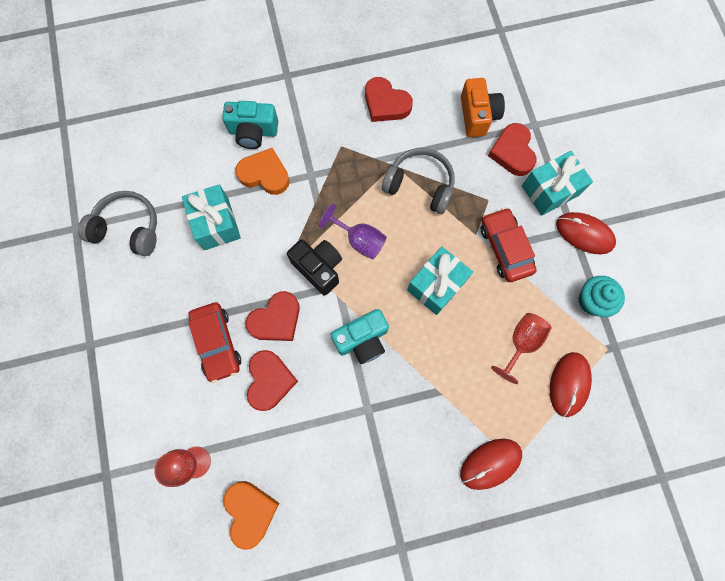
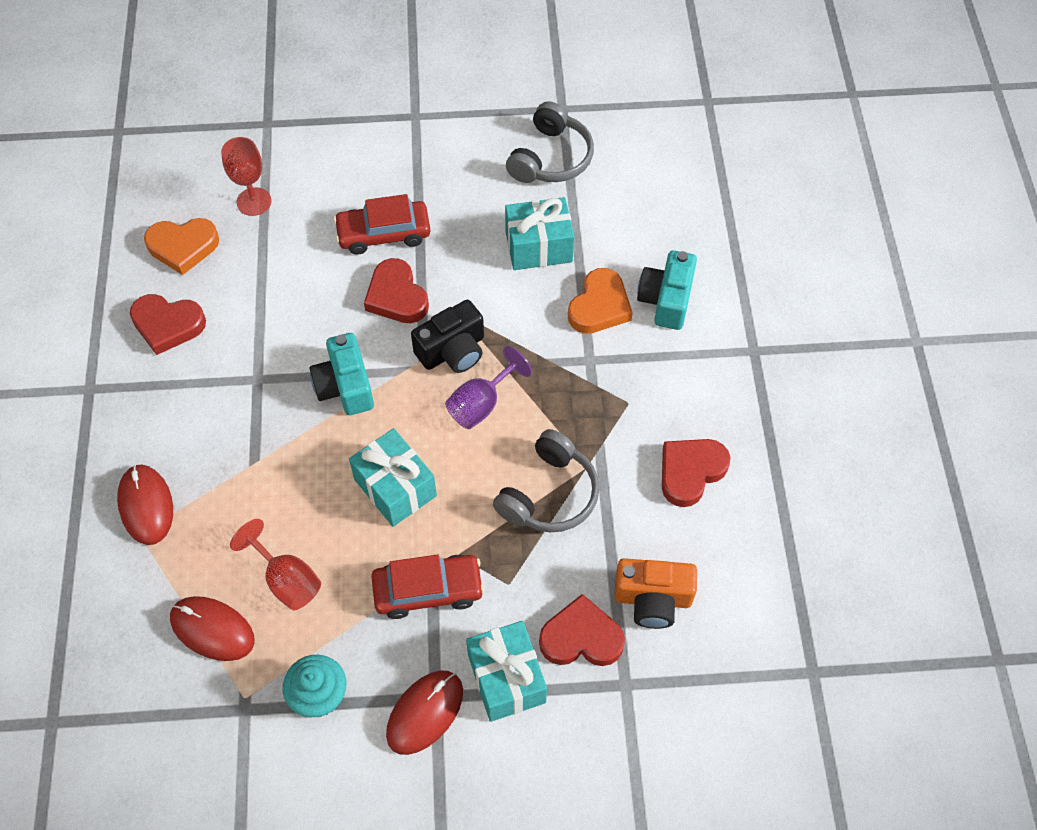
camera: 100 degrees right, 15 degrees down
(270, 380) = (323, 281): red heart -> red heart (168, 325)

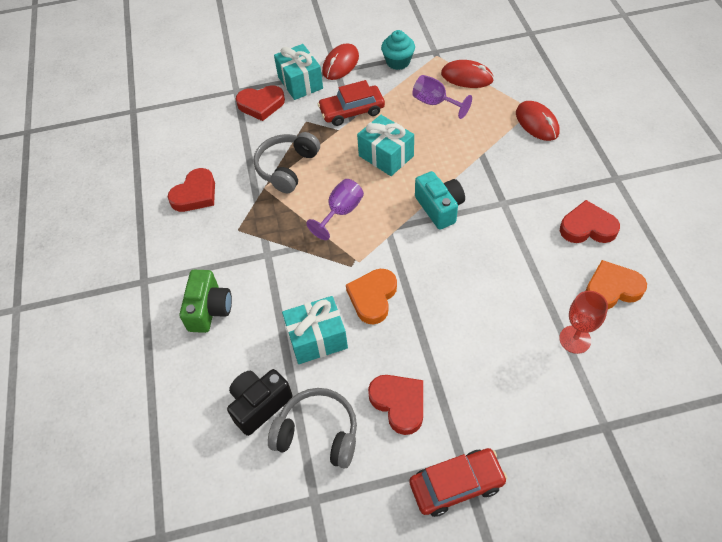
camera: 175 degrees right, 5 degrees down
(286, 579) = (435, 103): red goblet -> purple goblet
(384, 233) = (451, 328): red car -> red car (456, 485)
(396, 296) = (423, 277): red heart -> red heart (399, 403)
(453, 351) = (369, 244): black camera -> black camera (259, 405)
(551, 158) = (318, 433): grey headphones -> grey headphones turned 90 degrees clockwise
(599, 306) = (262, 295): orange heart -> orange heart (373, 297)
(652, 599) = (221, 127): orange camera -> none
(666, 300) = (209, 309): turquoise camera -> green camera

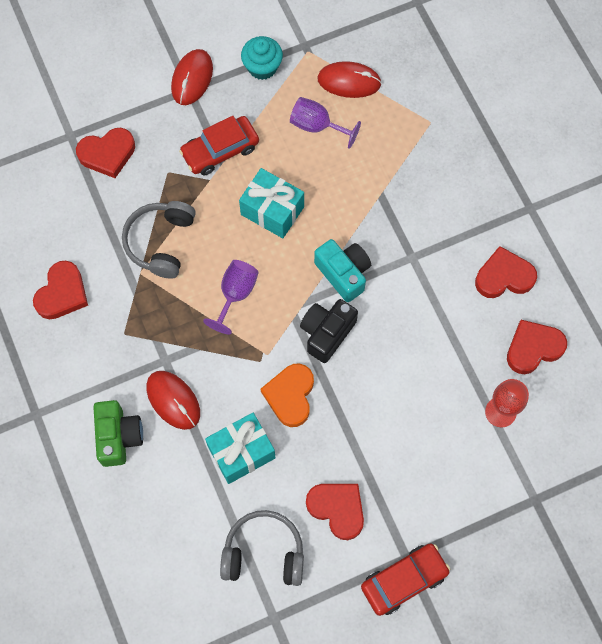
camera: 15 degrees left, 15 degrees up
(259, 405) = (199, 534): black camera -> black camera (327, 333)
(300, 83) = (148, 114): turquoise gift -> none
(537, 123) = (438, 141): red mouse -> red mouse (173, 400)
(612, 288) = (533, 348): orange heart -> red heart

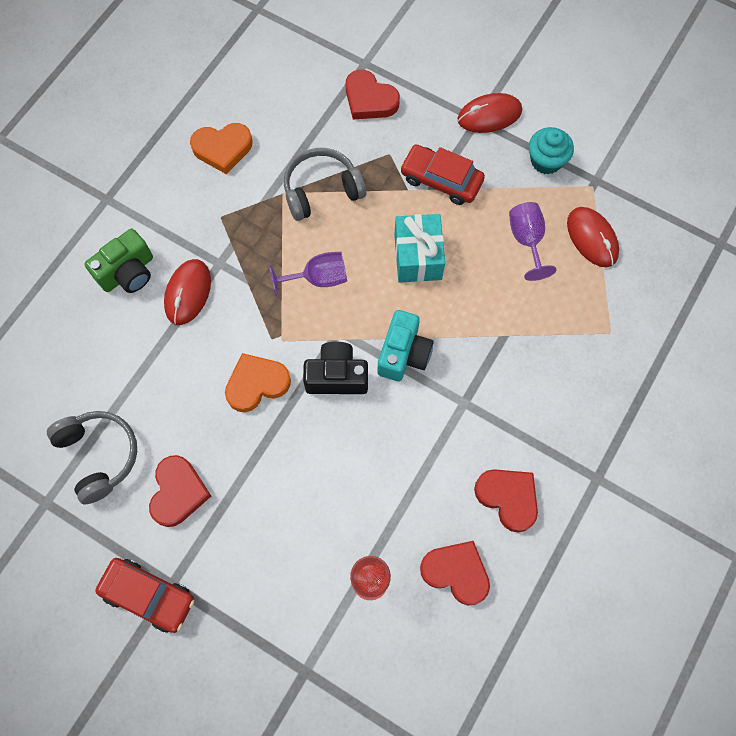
camera: 55 degrees right, 0 degrees up
(62, 293) = (222, 149): red heart -> orange heart
(241, 452) = (178, 377): turquoise gift -> none

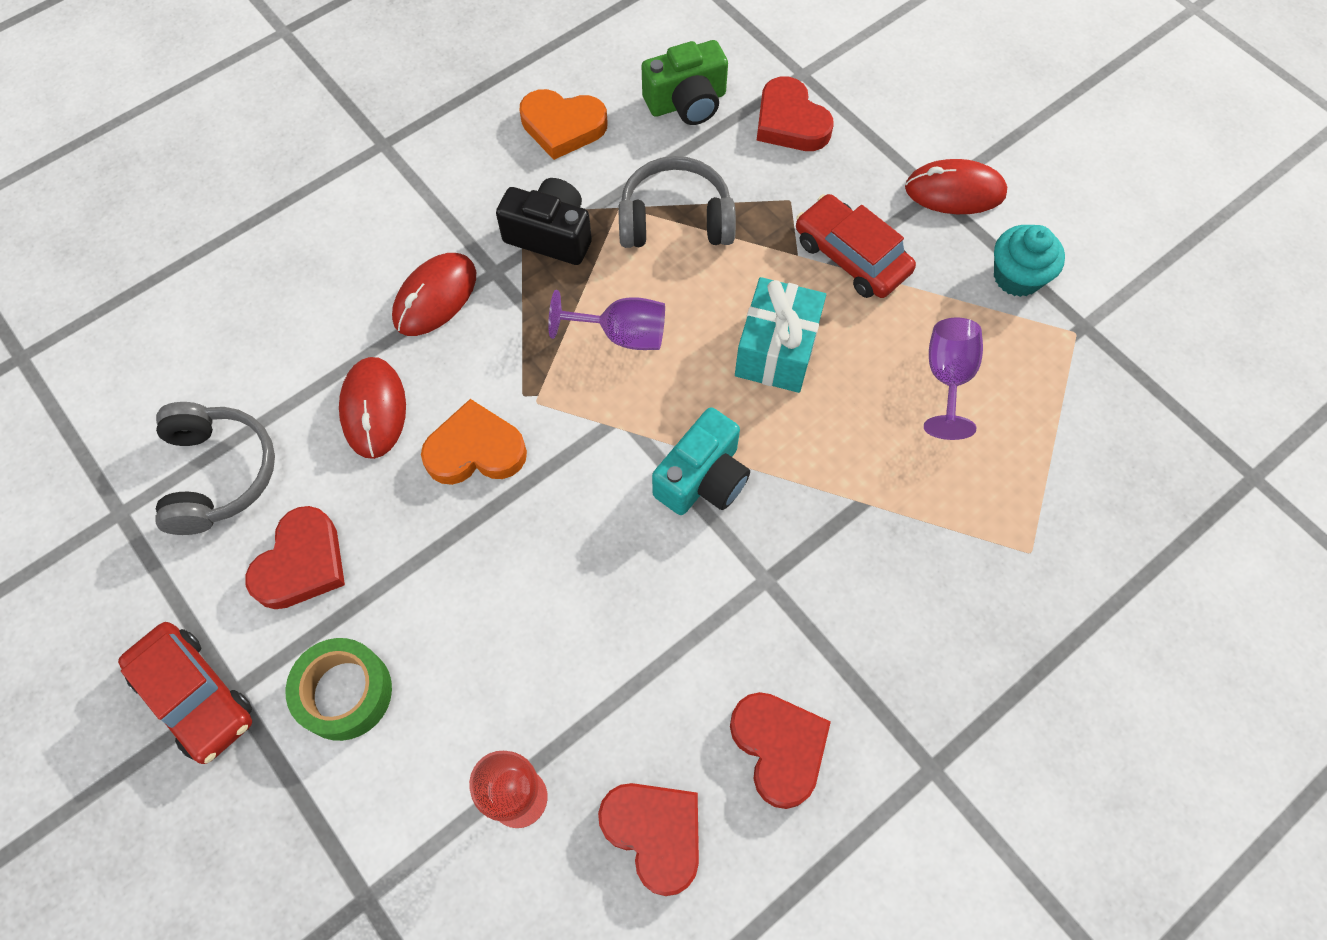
camera: 20 degrees right, 5 degrees down
(128, 272) = (368, 245): green camera -> green camera (687, 102)
(240, 560) = (345, 693): none -> green tape
(337, 376) = (593, 478): black camera -> black camera (550, 235)
(592, 238) = (1049, 406): red mouse -> red mouse (374, 409)

